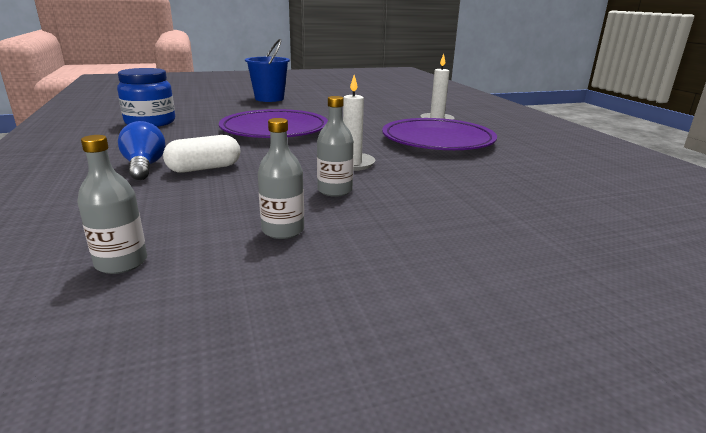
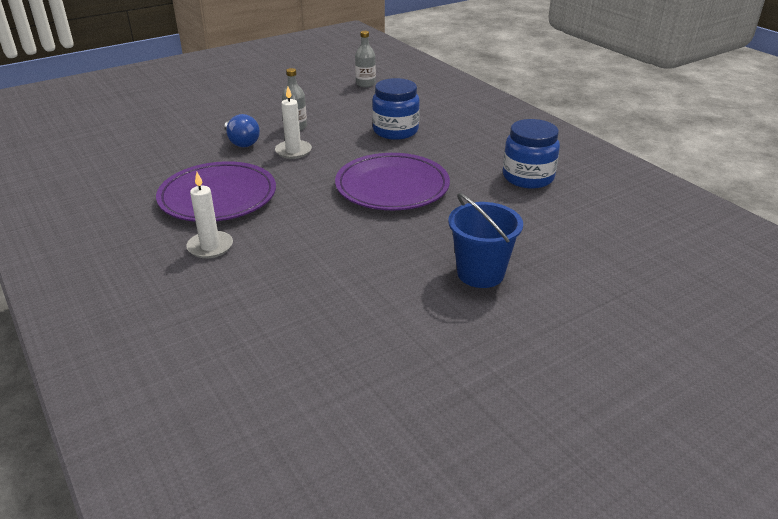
camera: 165 degrees right, 10 degrees up
(144, 167) = (436, 126): blue light bulb -> blue light bulb (241, 142)
(204, 168) = (395, 131): white capsule -> blue jar
(283, 230) = (310, 102): grey bottle -> none

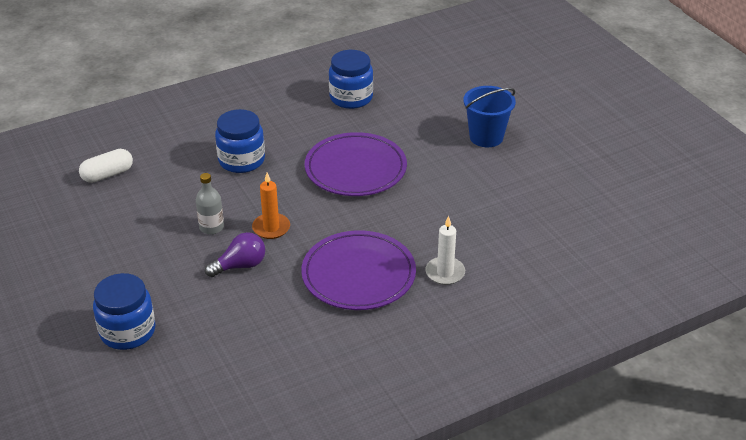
camera: 85 degrees left, 5 degrees up
(173, 109) = (128, 331): none -> blue jar
(241, 142) = (240, 266): blue light bulb -> purple light bulb
(293, 151) = (271, 228): white candle -> orange candle
(365, 84) = (107, 174): grey bottle -> white capsule

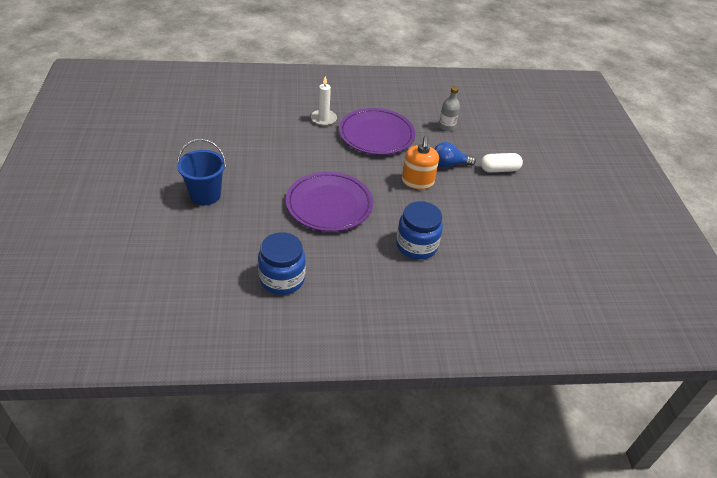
camera: 160 degrees left, 5 degrees up
(107, 174) = (536, 273): white capsule -> white capsule (499, 169)
(128, 331) = (530, 150): blue jar -> none
(211, 227) = (460, 197): grey bottle -> grey bottle (446, 127)
(240, 266) = (449, 164): purple light bulb -> blue light bulb
(271, 228) = (417, 182): orange candle -> orange soap dispenser

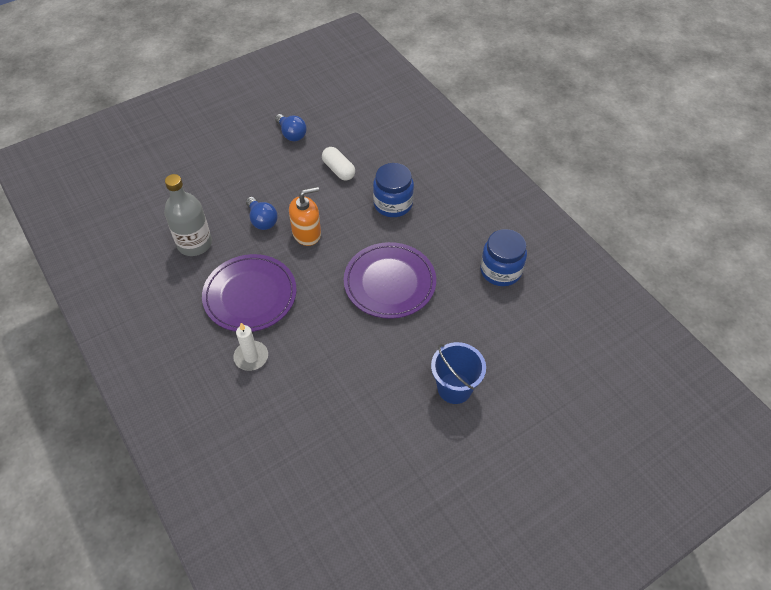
camera: 115 degrees left, 10 degrees up
(446, 127) = (194, 244): grey bottle -> grey bottle, size x1.73
(499, 169) = (245, 183): white capsule -> white capsule (338, 170)
(552, 218) = (291, 134): none -> blue light bulb

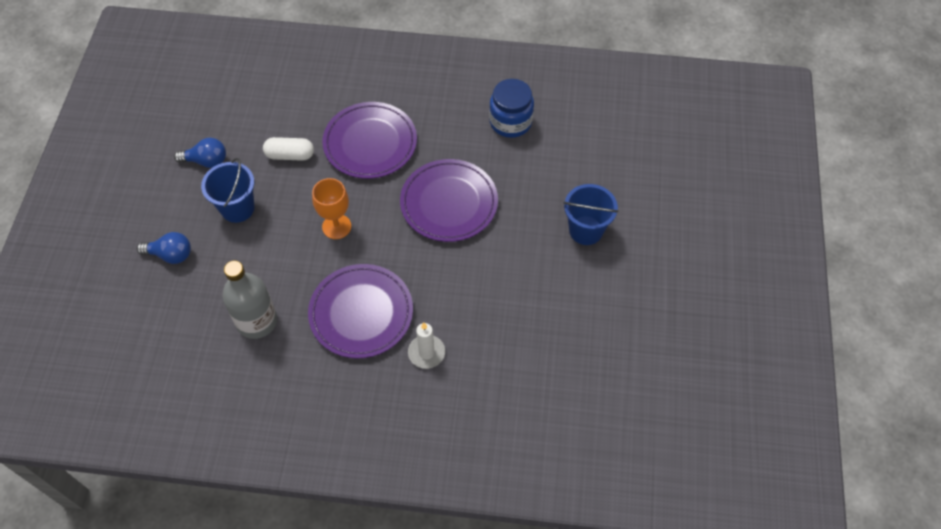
camera: 50 degrees left, 5 degrees up
(262, 220) = (286, 250): blue light bulb -> blue light bulb (170, 255)
(271, 173) = (237, 208): none -> blue bucket
(307, 233) = (336, 226): orange soap dispenser -> orange goblet
(393, 204) = (370, 143): blue jar -> purple plate

